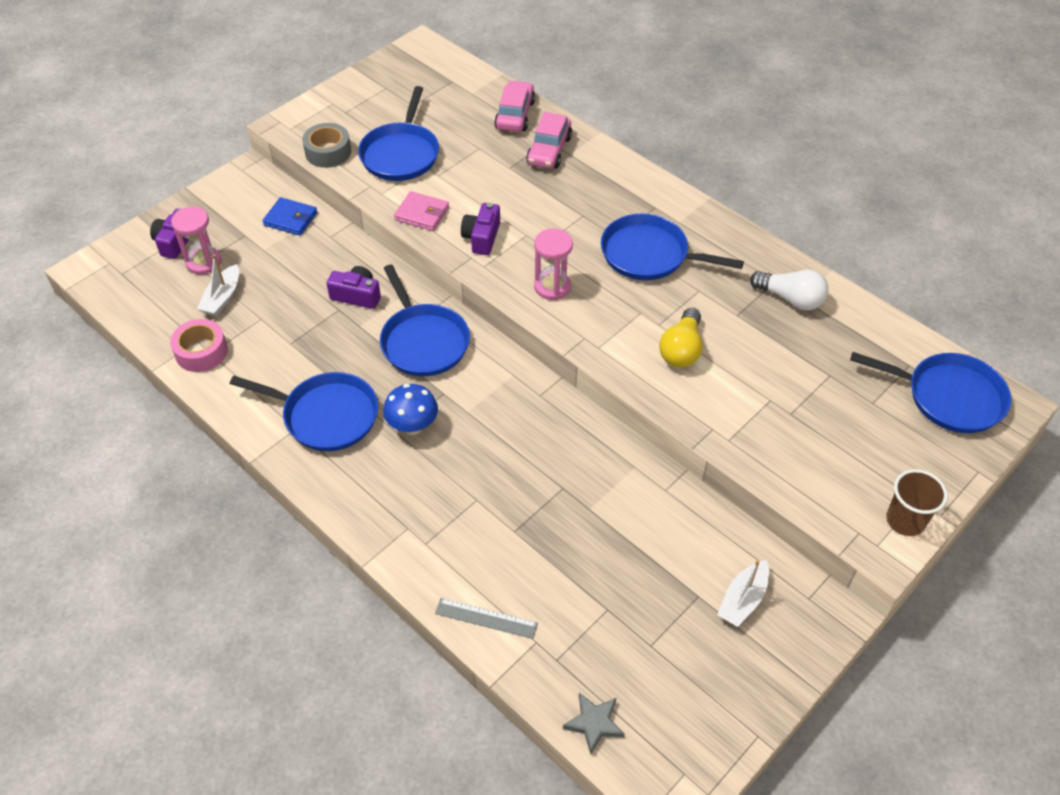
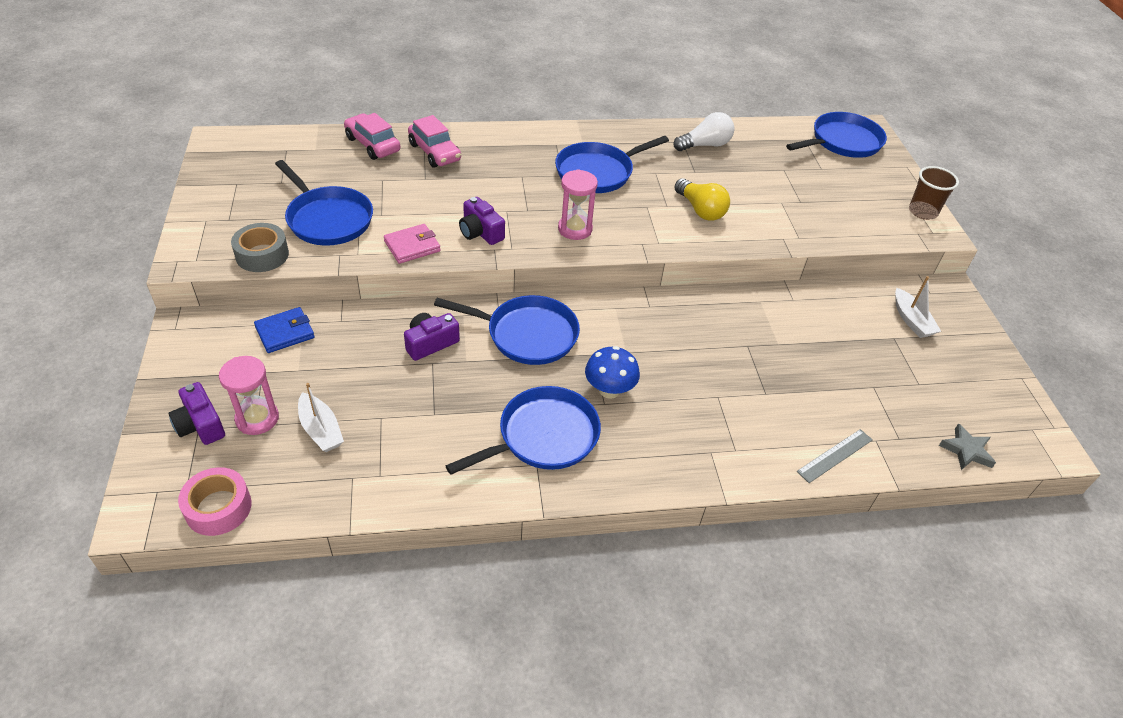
camera: 55 degrees left, 5 degrees down
(201, 352) = (370, 481): pink tape -> pink tape (218, 508)

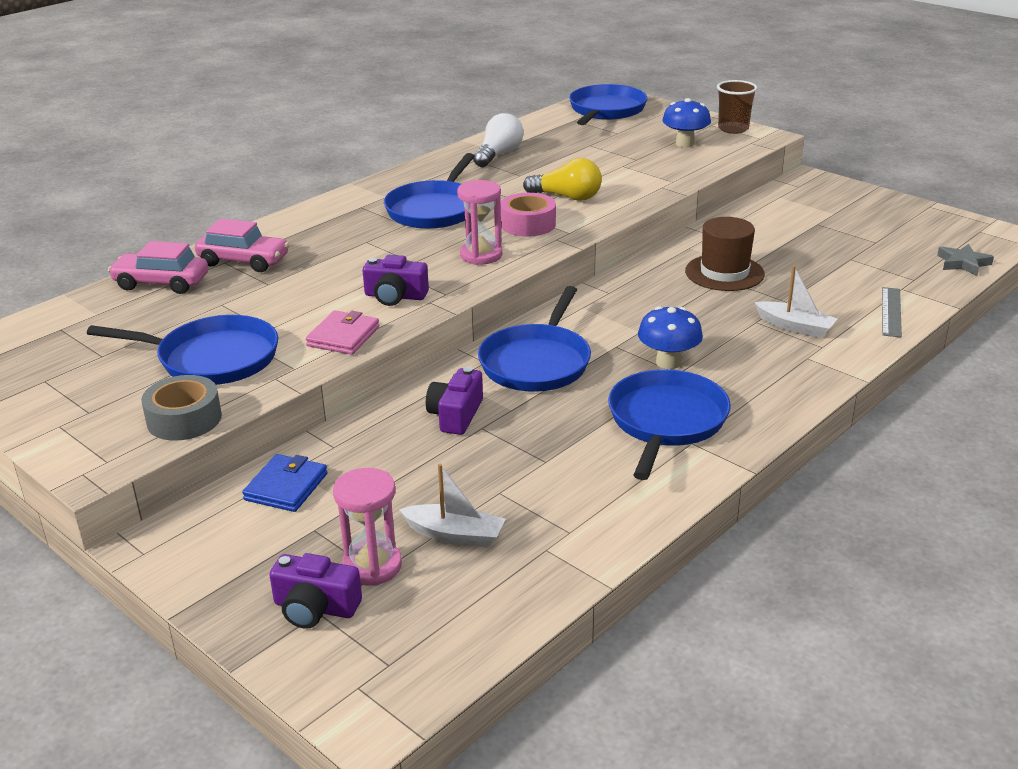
camera: 35 degrees left, 15 degrees down
(218, 508) = (450, 655): pink tape -> pink tape (528, 224)
(527, 334) = (537, 362): blue pan -> blue pan turned 135 degrees clockwise
(754, 339) = (724, 273): none -> brown hat
(860, 206) = (685, 144): none -> blue mushroom
(911, 320) = (812, 208): white boat -> white boat (795, 327)

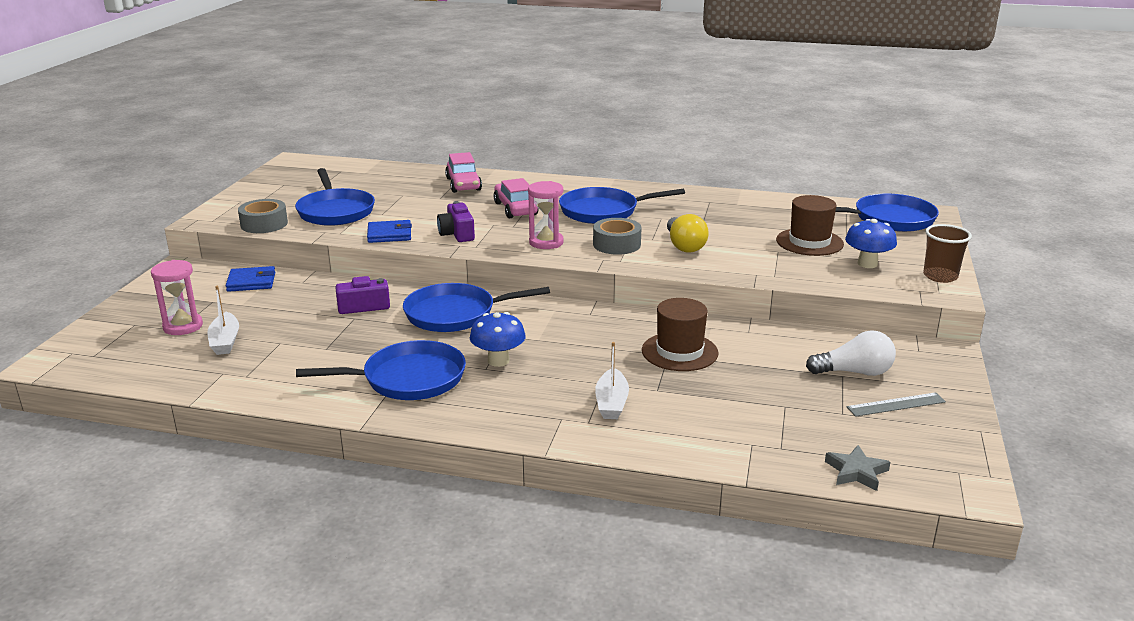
camera: 60 degrees right, 5 degrees down
(161, 283) = (414, 175): pink car -> pink car (515, 209)
(315, 608) = (138, 322): purple camera -> none
(343, 336) = (389, 234): pink wallet -> blue wallet
(498, 155) = (730, 206): white light bulb -> white light bulb (854, 372)
(528, 224) = (616, 244): pink tape -> grey tape
(618, 149) = (809, 242): none -> brown hat
(891, 312) = (694, 446): grey ruler -> grey ruler (896, 404)

